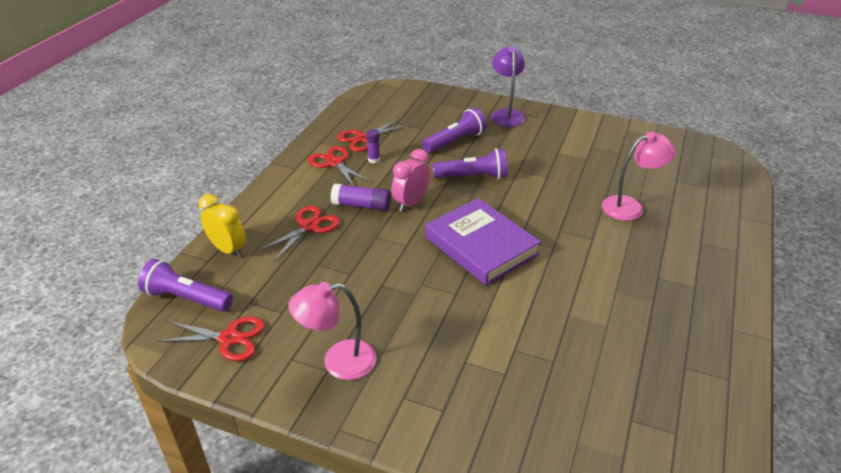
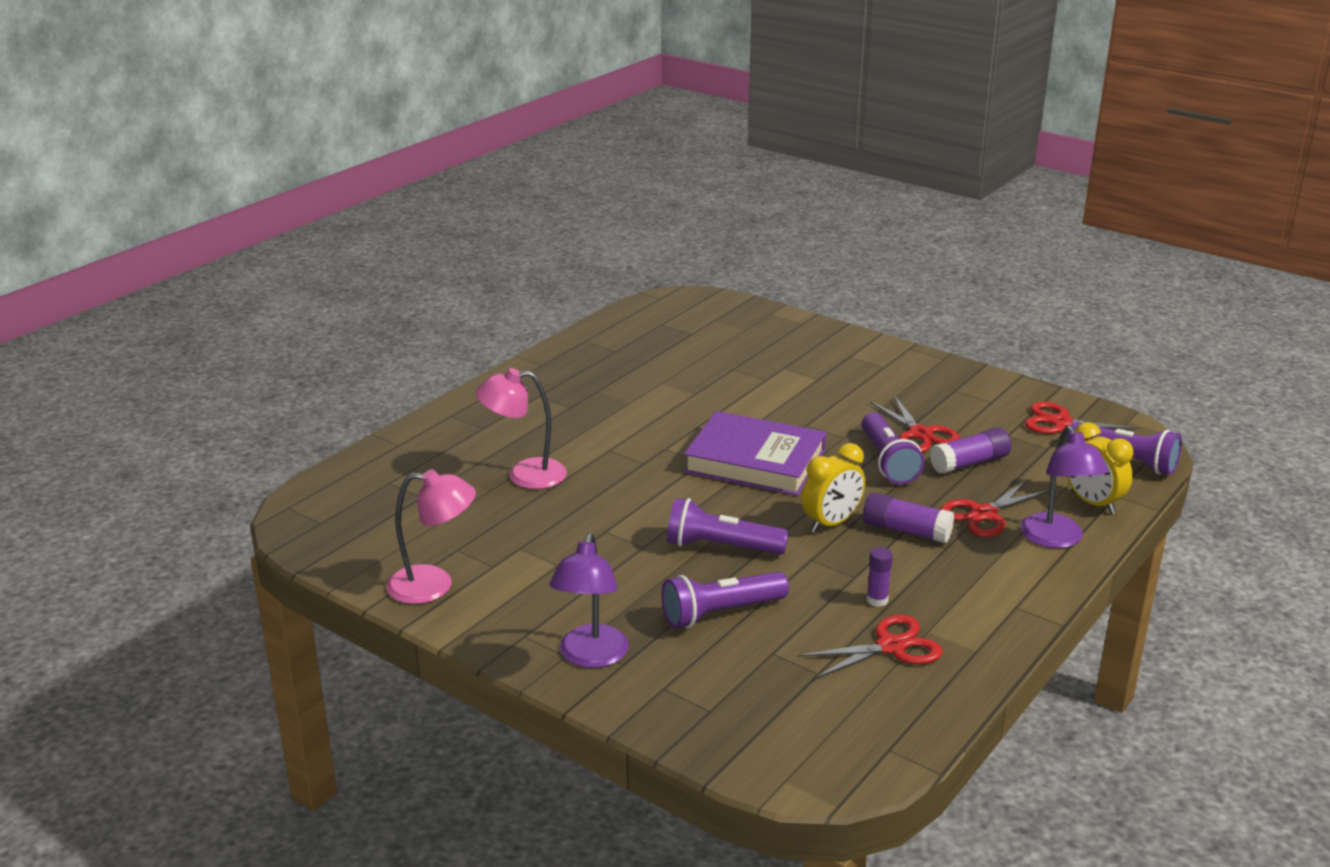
camera: 165 degrees left, 10 degrees down
(262, 215) = (1056, 539): none -> purple lamp
(317, 273) = (969, 463): none -> purple glue stick
(334, 163) = (947, 605): red scissors -> red scissors (920, 434)
(338, 362) = (943, 393): pink lamp -> pink lamp (434, 585)
(381, 263) = (887, 461): none -> purple flashlight
(411, 203) = (831, 523): pink clock -> yellow clock
(481, 246) = (755, 461): purple book -> purple book turned 45 degrees counterclockwise

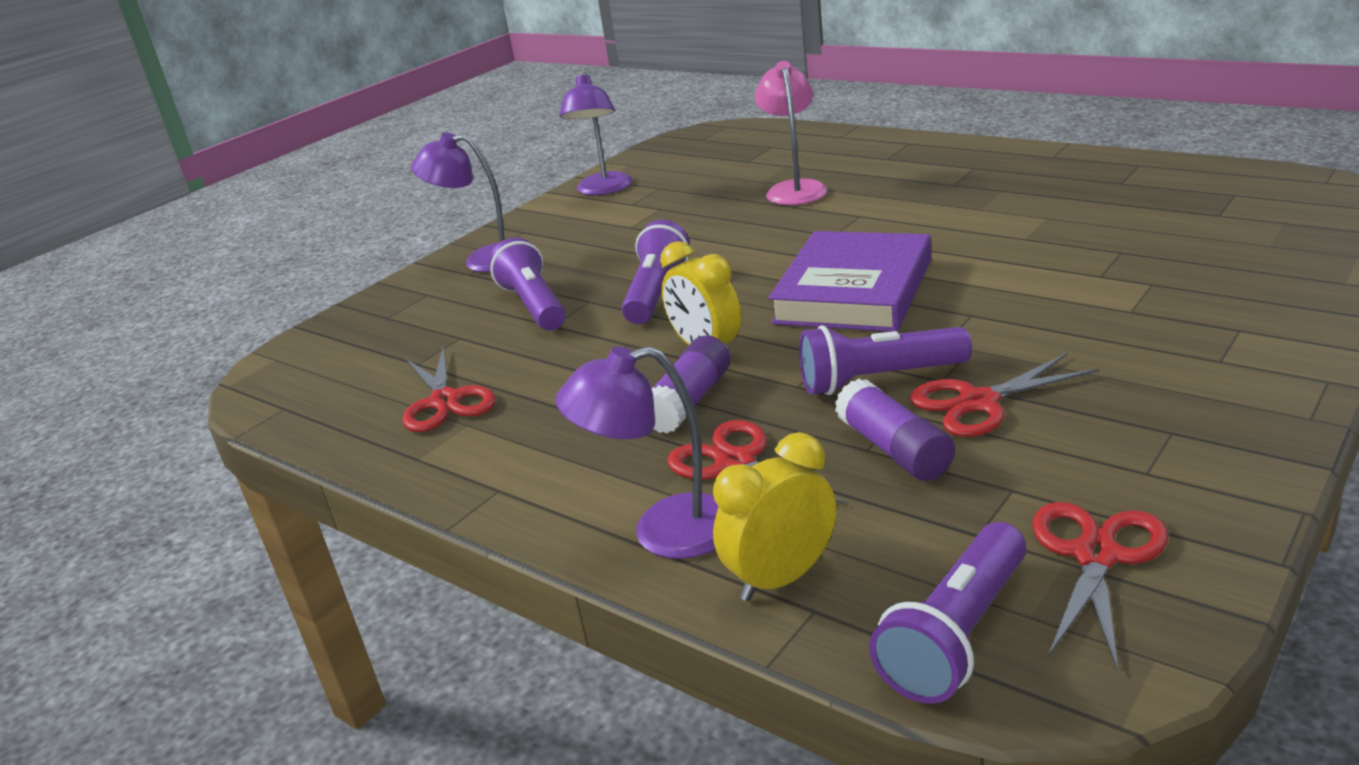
camera: 95 degrees right, 0 degrees up
(434, 585) = (603, 190): pink lamp -> purple lamp
(877, 600) = (536, 388): purple glue stick -> none

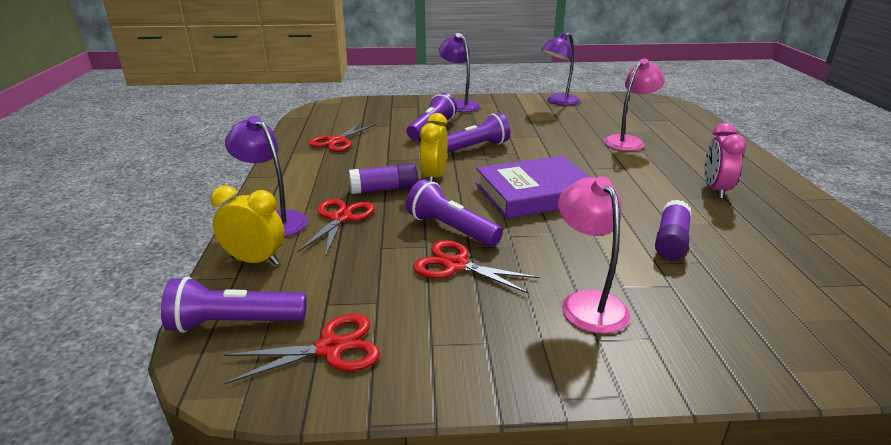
camera: 45 degrees right, 0 degrees up
(894, 449) = (387, 255): purple glue stick -> purple glue stick (671, 241)
(981, 188) = (715, 190): none -> pink clock
(1145, 342) = (587, 303): none -> pink lamp

